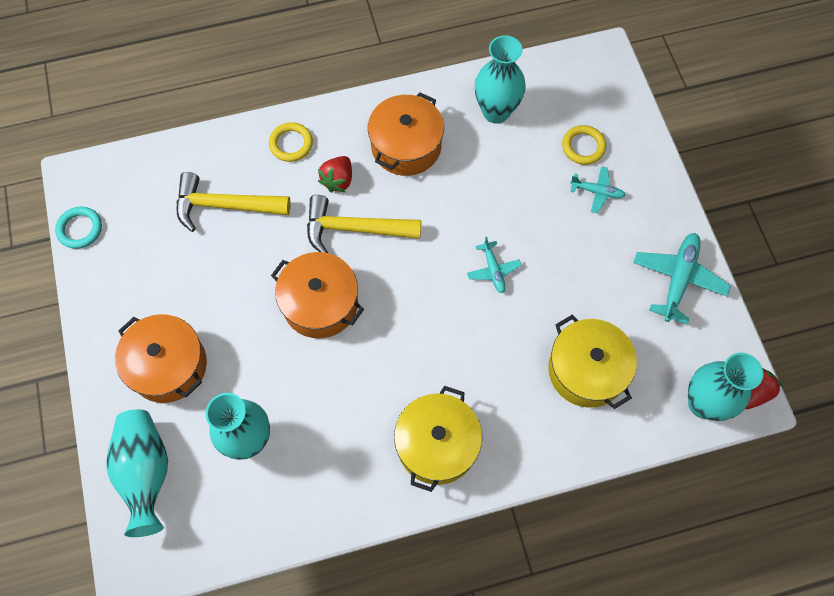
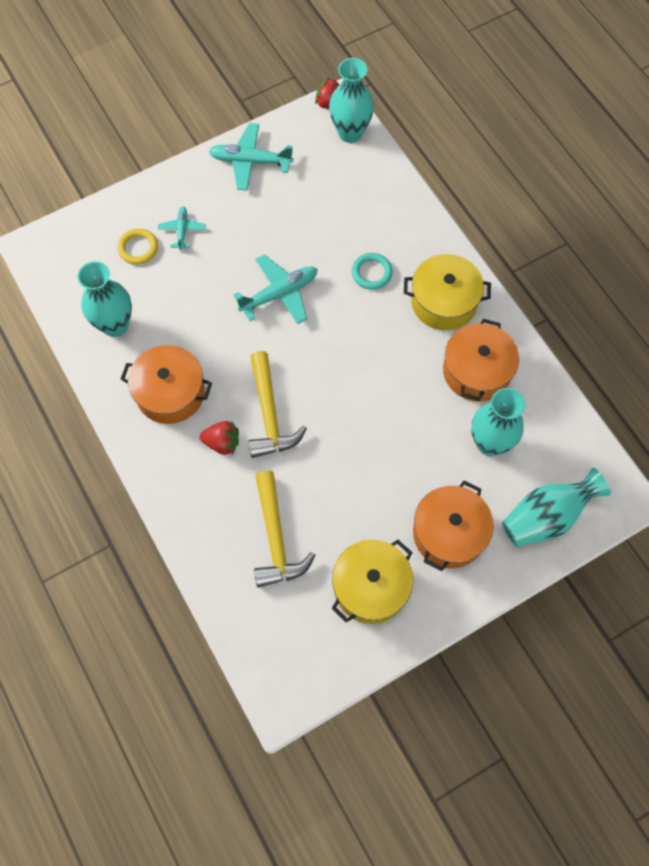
camera: 105 degrees left, 0 degrees up
(80, 229) = (339, 673): turquoise ring -> turquoise ring (371, 273)
(291, 144) = (192, 498): yellow ring -> none
(320, 303) = (351, 422): orange pot -> orange pot (476, 371)
(493, 270) = (279, 293): turquoise plane -> turquoise plane, size x1.75
(586, 370) = (348, 211): yellow pot -> yellow pot (370, 587)

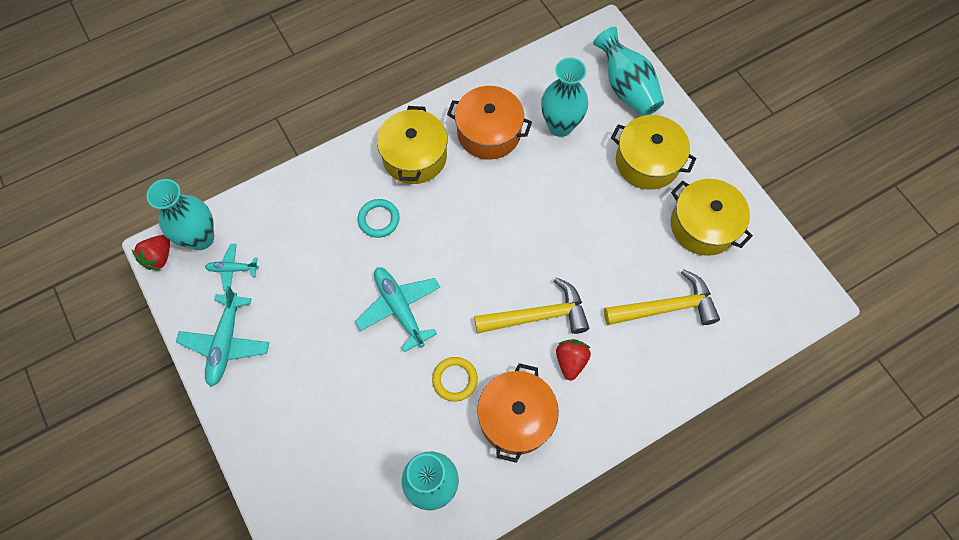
camera: 90 degrees left, 0 degrees up
(138, 248) = (332, 466): yellow ring -> yellow ring (455, 380)
(182, 230) = (312, 416): turquoise plane -> turquoise plane (232, 269)
(449, 533) = (647, 162): orange pot -> yellow pot

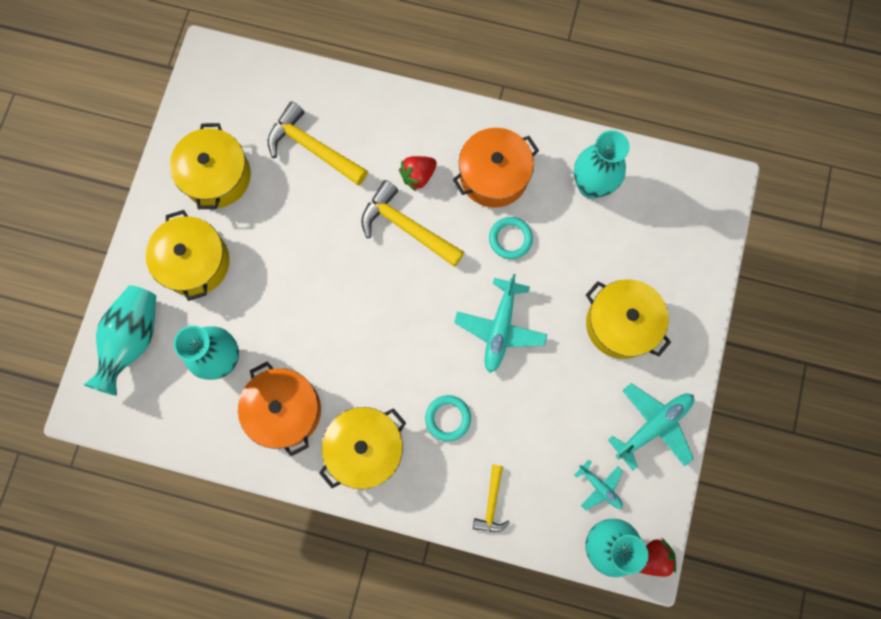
camera: 135 degrees left, 10 degrees up
(300, 196) = (491, 503): none -> yellow hammer
(312, 395) = (621, 323): none -> yellow pot
(455, 380) = (510, 239): yellow ring -> turquoise ring

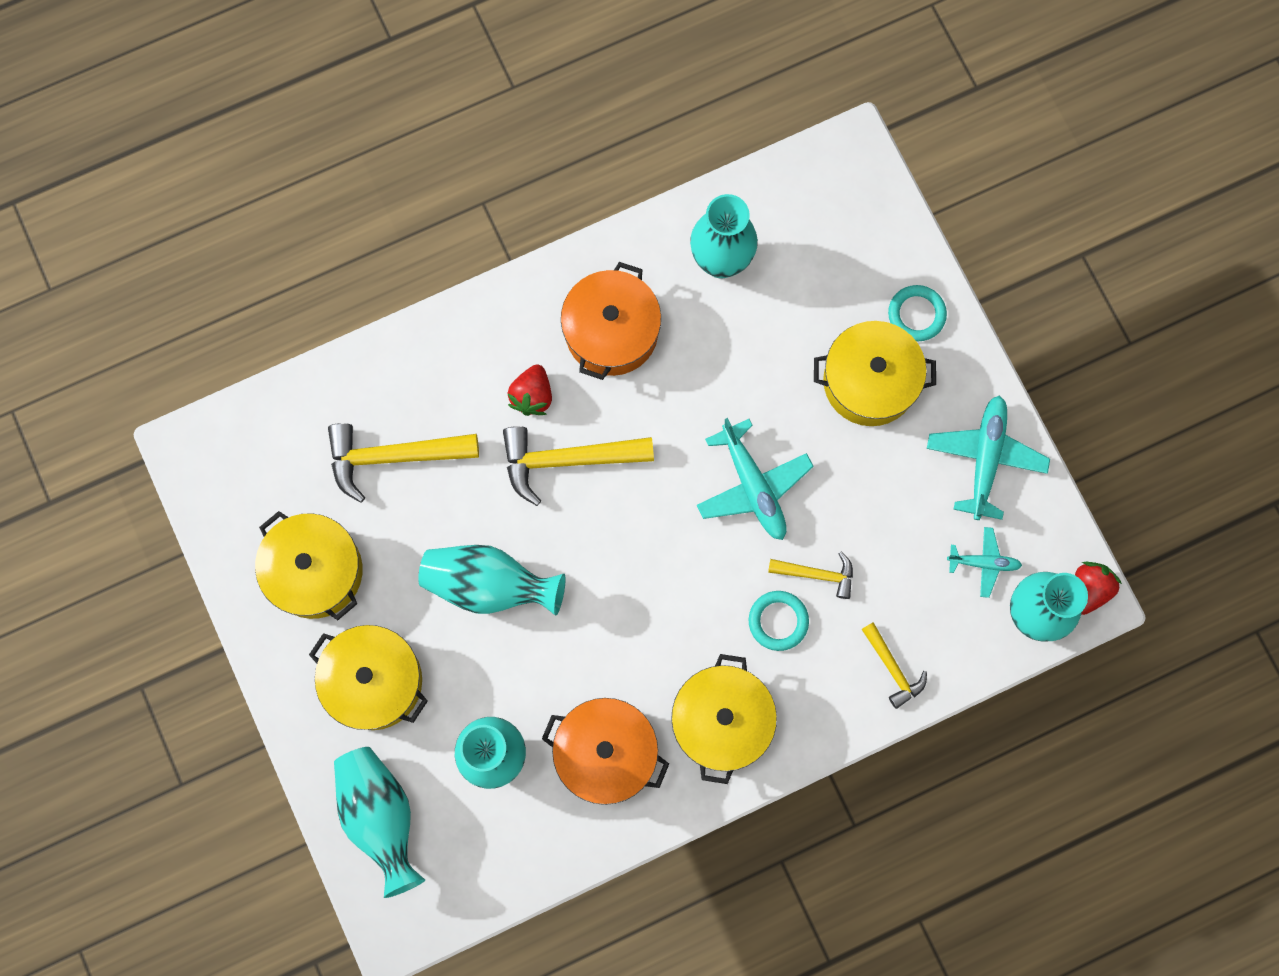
camera: 40 degrees left, 0 degrees up
(303, 261) = (489, 585): none -> turquoise vase
(494, 410) = (817, 574): none -> yellow hammer
(510, 239) = (685, 385): turquoise ring -> turquoise ring (916, 314)

